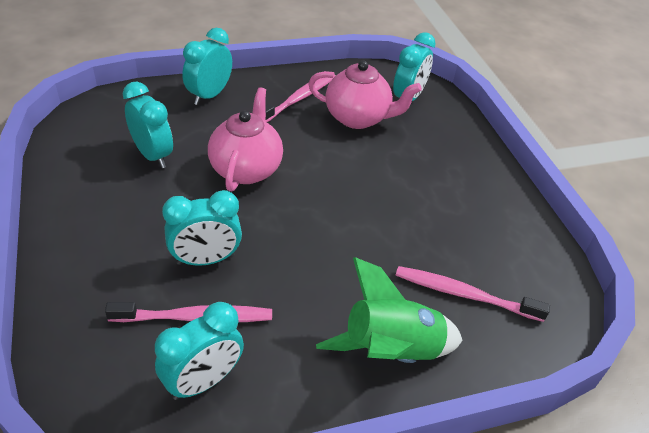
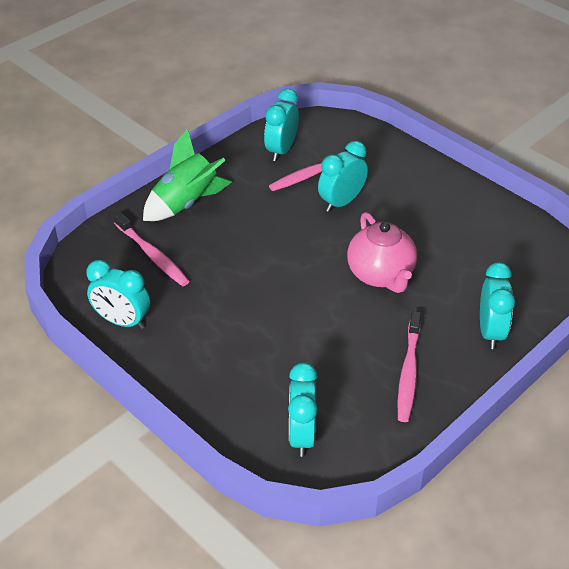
camera: 155 degrees right, 0 degrees up
(153, 155) = (461, 252): turquoise clock -> turquoise clock (122, 321)
(358, 118) = (333, 378): pink teapot -> none
(465, 295) = (152, 255): pink toothbrush -> pink toothbrush turned 60 degrees clockwise

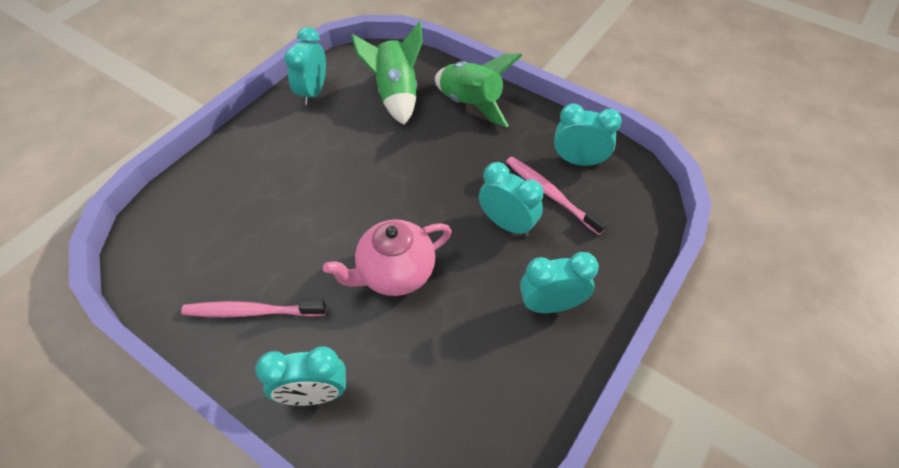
camera: 80 degrees right, 10 degrees up
(152, 255) = (396, 94): pink toothbrush -> green rocket
(301, 435) = (178, 230): turquoise clock -> turquoise clock (550, 304)

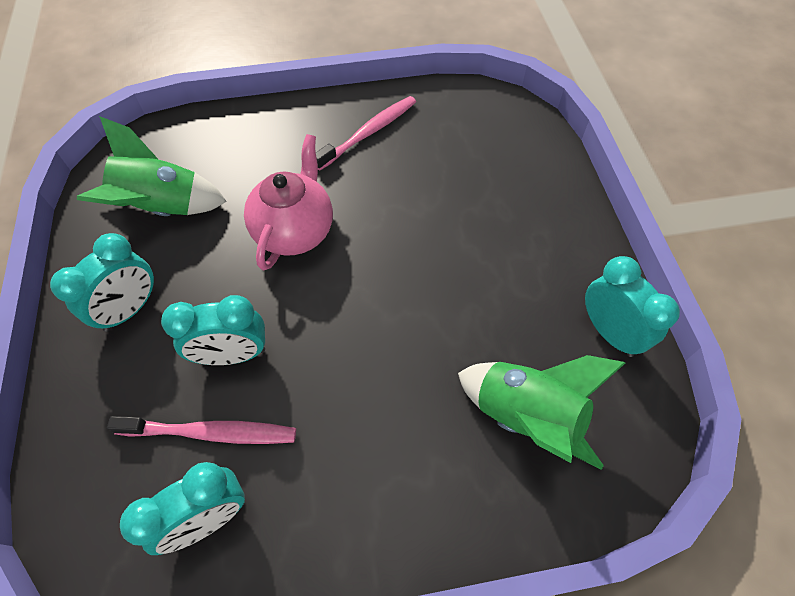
camera: 135 degrees right, 5 degrees up
(314, 394) = (267, 128): turquoise clock -> none
(471, 103) = (426, 491): green rocket -> green rocket (163, 208)

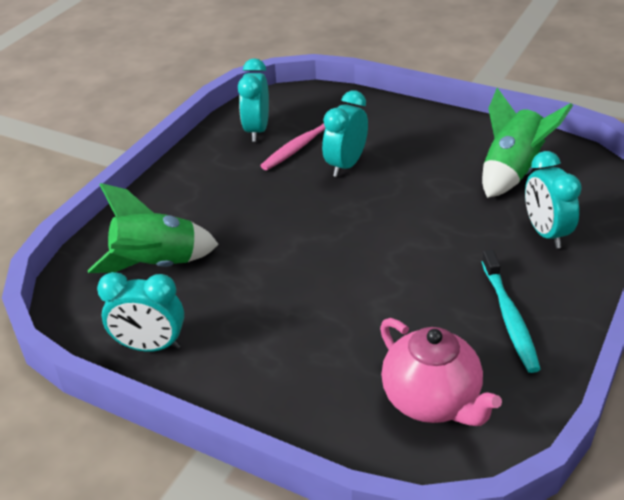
camera: 130 degrees right, 20 degrees down
(130, 309) = (425, 137): turquoise clock -> turquoise clock (545, 233)
(295, 231) = (425, 225): pink teapot -> pink teapot (432, 401)
(368, 133) = (509, 317): pink toothbrush -> turquoise toothbrush

